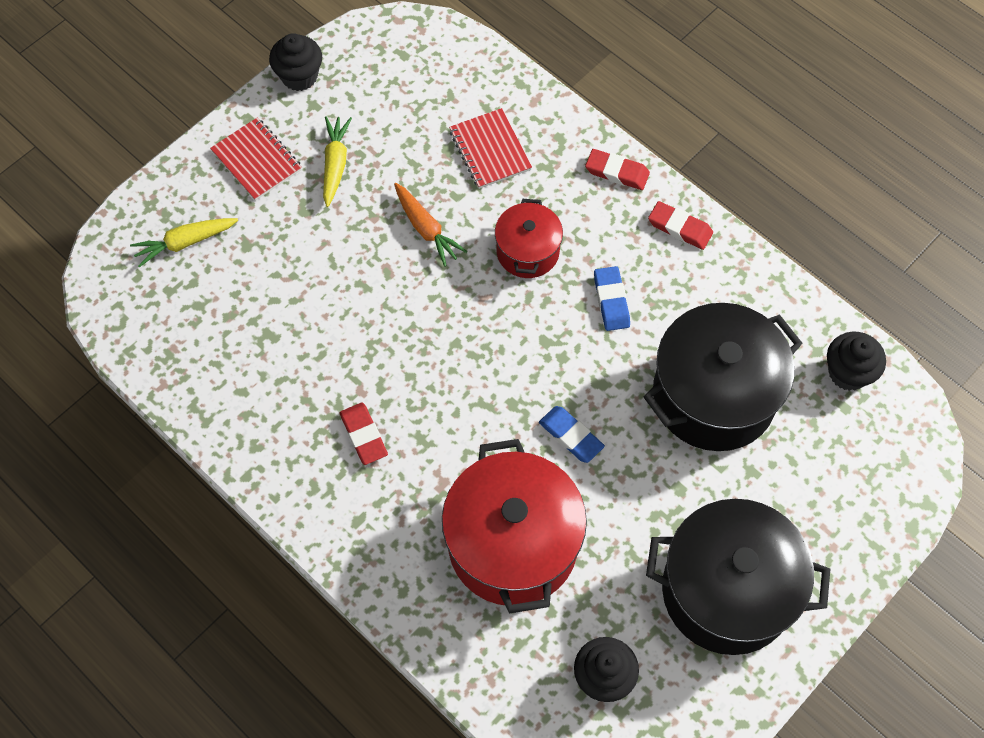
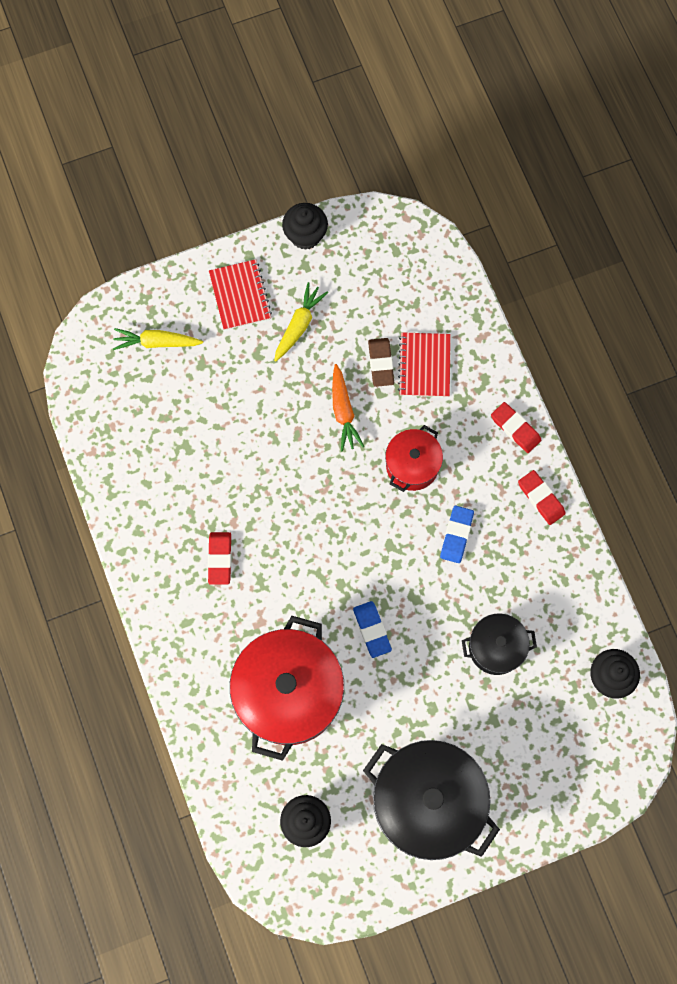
camera: 25 degrees right, 10 degrees up
(442, 166) = (381, 363): none -> brown eraser
(713, 395) = (496, 647): black pot -> black pot, size x0.54

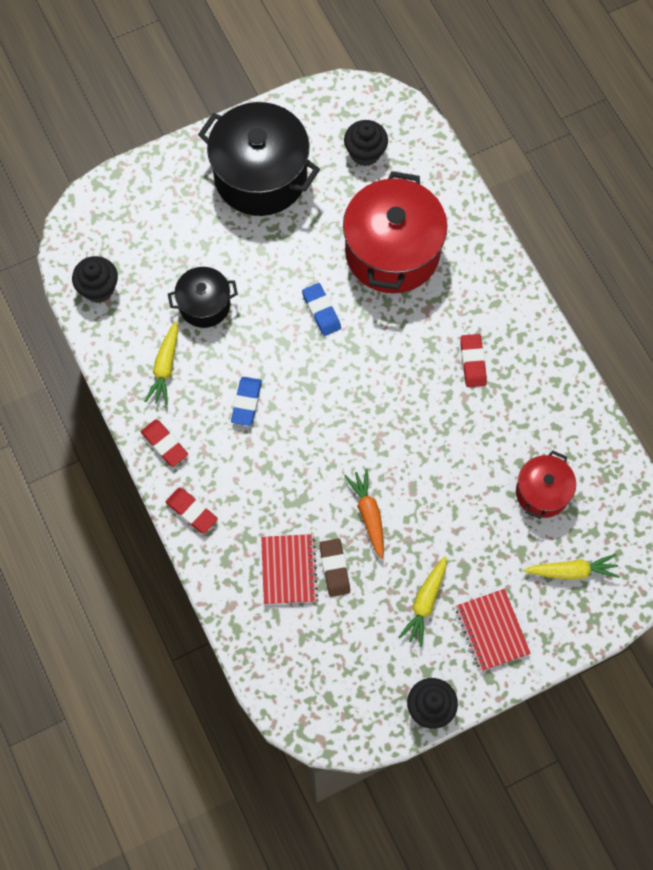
camera: 175 degrees right, 5 degrees down
(412, 465) = (294, 466): red pot -> red pot (542, 492)
(539, 580) = (165, 367): none -> yellow carrot

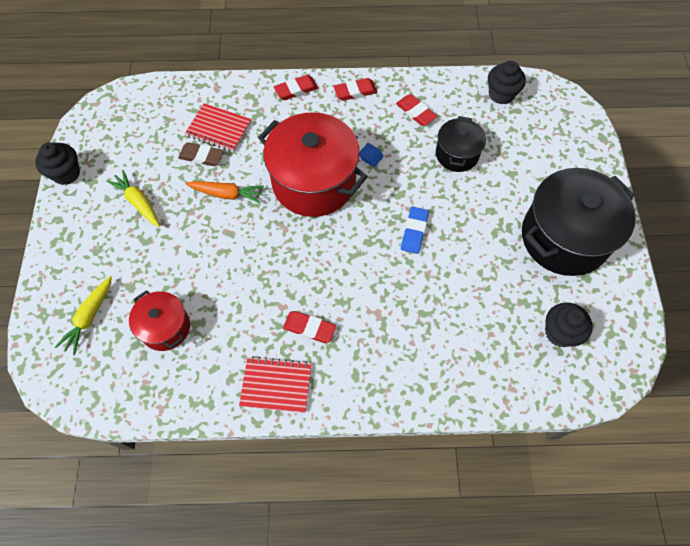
camera: 115 degrees right, 5 degrees down
(165, 367) = (415, 112): yellow carrot -> red eraser
(321, 311) = (414, 231): blue eraser -> blue eraser turned 75 degrees counterclockwise
(392, 252) = (446, 310): red pot -> red pot (314, 182)
(492, 630) = (87, 237): red notebook -> red notebook (276, 385)

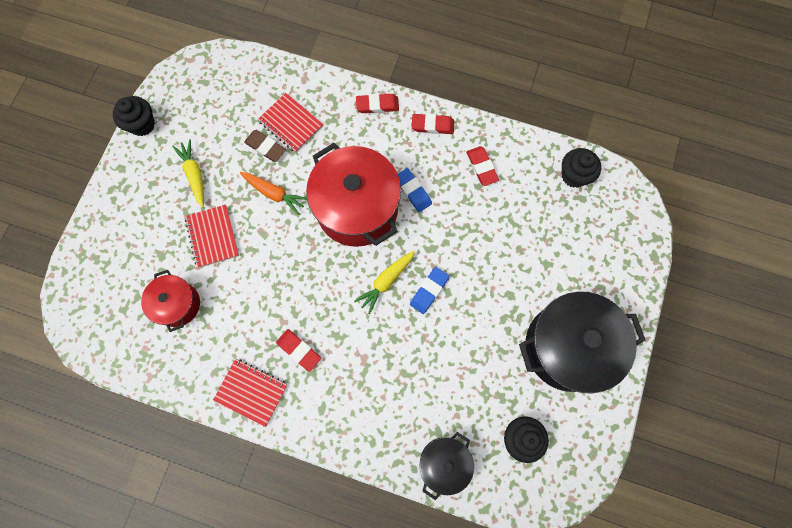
camera: 20 degrees right, 10 degrees up
(89, 317) = (118, 272): yellow carrot -> yellow carrot (386, 282)
(178, 252) = (213, 236): none -> red notebook
(457, 154) = (502, 225): black pot -> black pot (444, 462)

